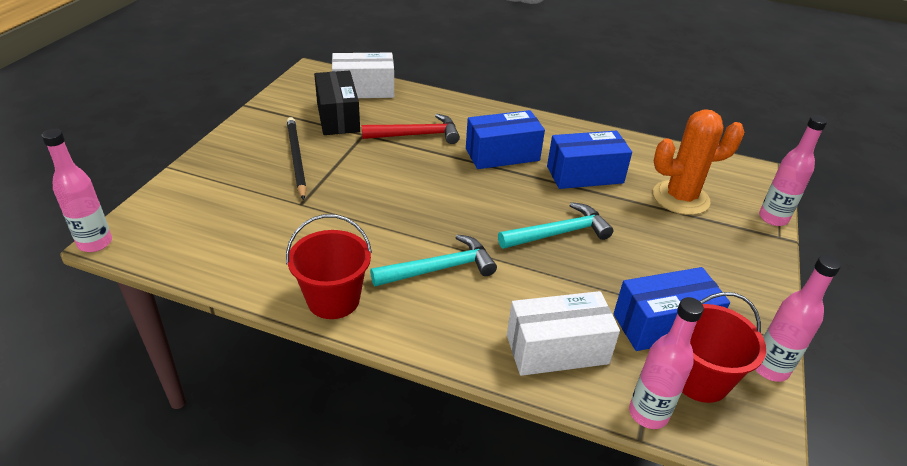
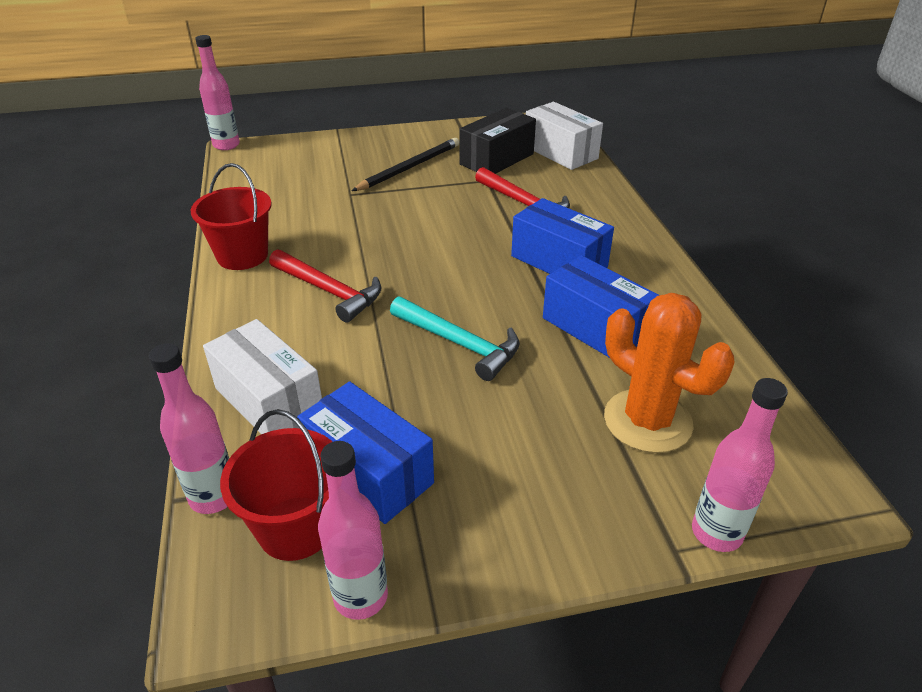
camera: 60 degrees right, 0 degrees up
(440, 268) = (329, 291): turquoise hammer -> red hammer

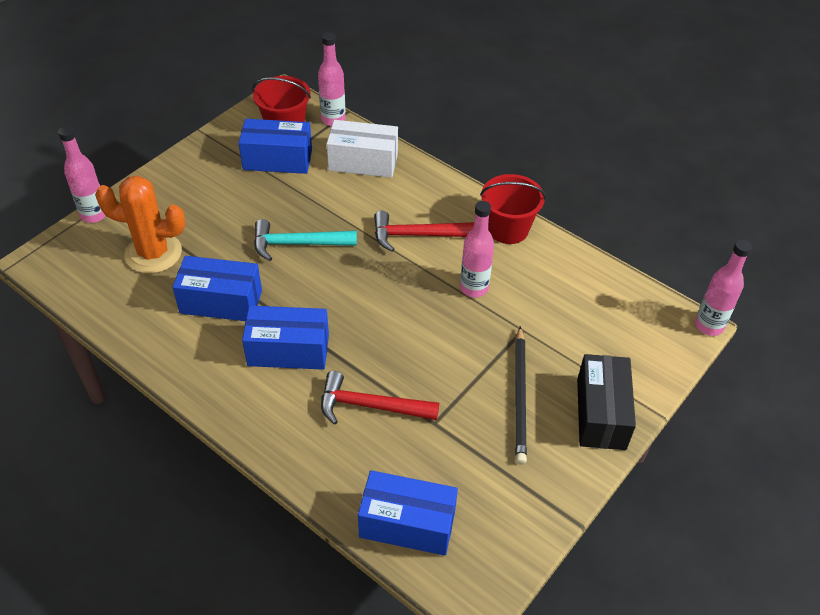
camera: 140 degrees right, 10 degrees up
(360, 597) = (234, 122): pink bottle -> pink bottle (474, 288)
(497, 159) = (458, 465): black box -> black box (601, 414)
(560, 152) = (407, 524): white box -> blue box

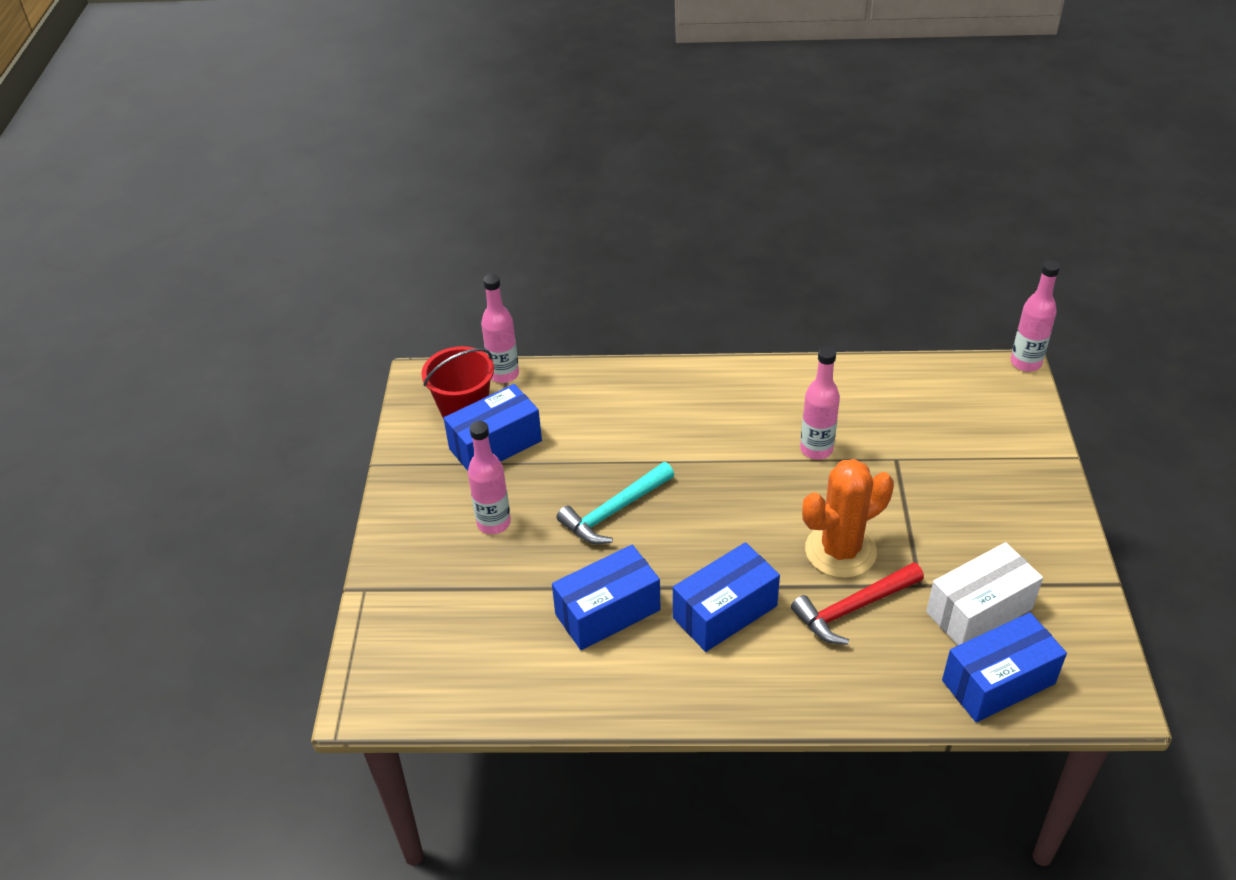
camera: 35 degrees left, 5 degrees down
(94, 215) = (366, 617): pink bottle -> pink bottle (493, 523)
(153, 253) = (481, 613): orange cactus -> orange cactus (840, 551)
(363, 162) = (583, 398): white box -> white box (979, 610)
(417, 235) = (713, 434): red hammer -> none
(508, 229) = (784, 380): red bucket -> none
(520, 397) = (959, 515): black pencil -> none
(601, 414) = (1032, 486): black box -> none

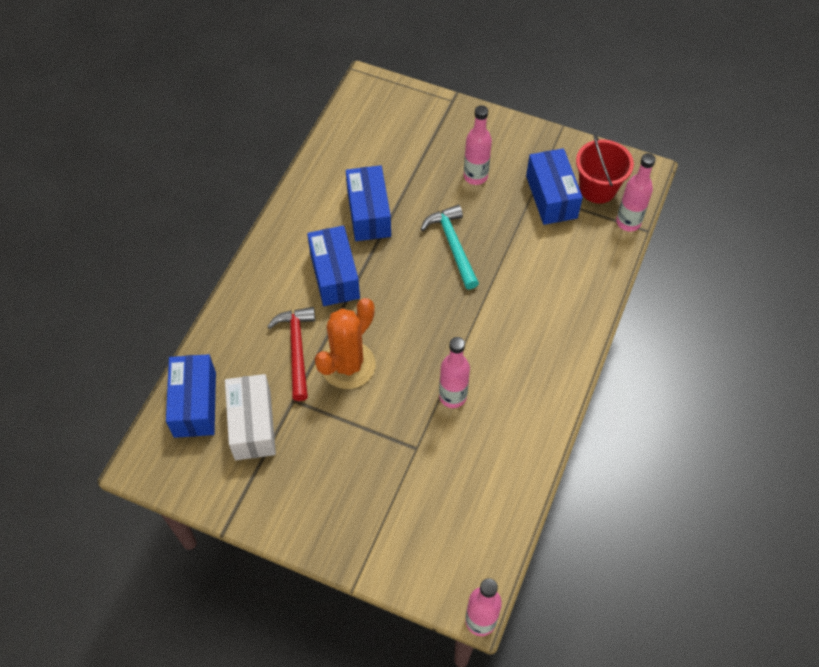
camera: 110 degrees right, 15 degrees up
(840, 551) = (348, 365): orange cactus -> orange cactus turned 45 degrees clockwise

